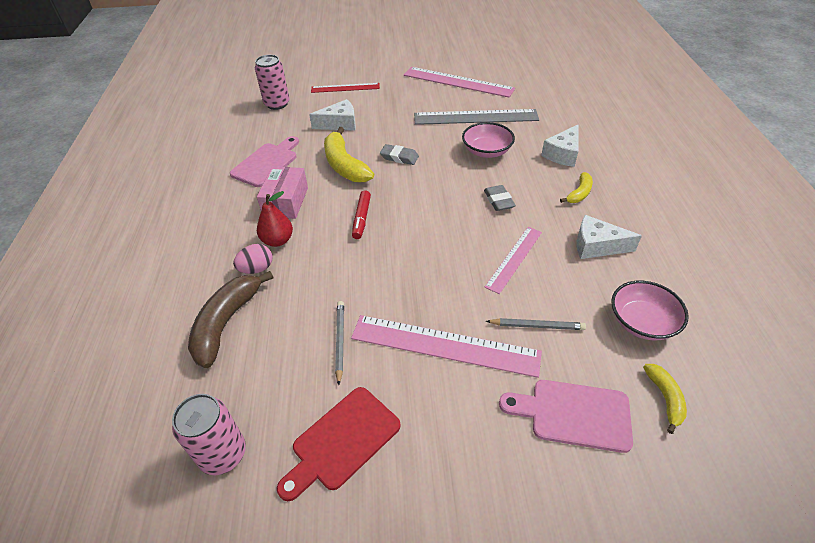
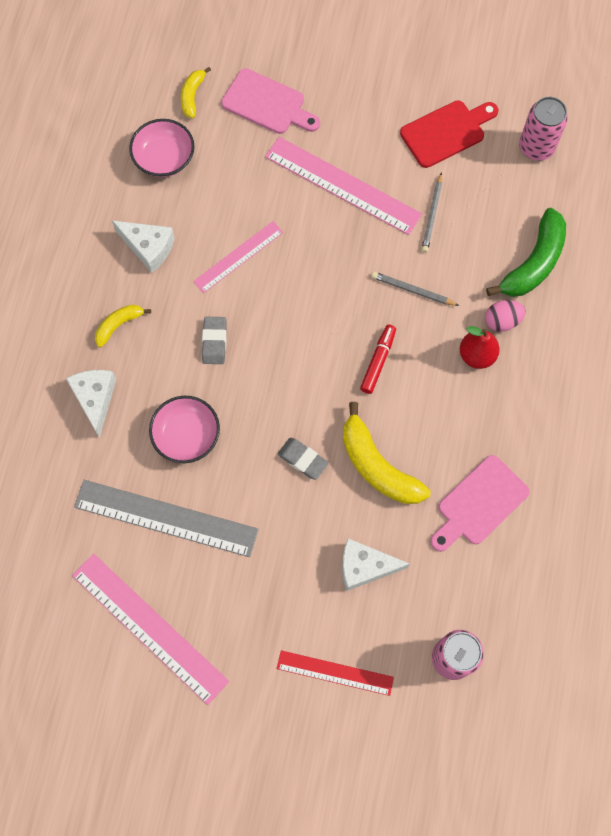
camera: 165 degrees left, 25 degrees up
(226, 323) = (533, 263): brown banana -> green banana
(286, 202) = (461, 417): pink box -> none
(344, 165) = (377, 466): yellow banana -> yellow banana turned 150 degrees clockwise
(537, 326) = (255, 180): grey pencil -> grey pencil (412, 290)
(563, 154) = (95, 399): white cheese -> white cheese turned 60 degrees counterclockwise

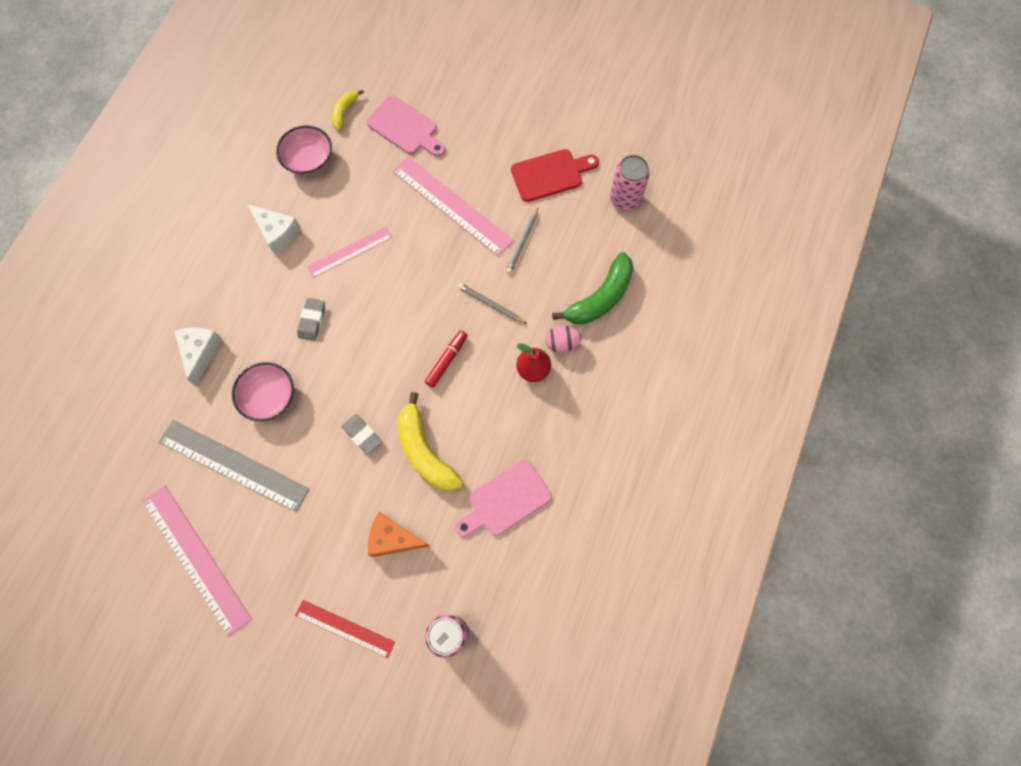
camera: 10 degrees right, 0 degrees up
(119, 325) = (236, 293): yellow banana -> none
(365, 567) = (393, 538): white cheese -> orange cheese

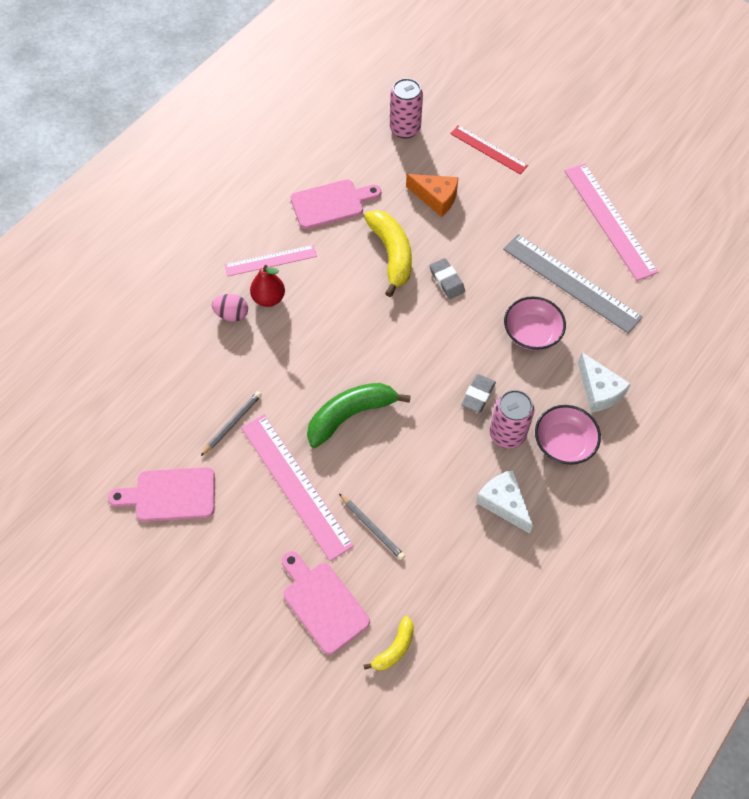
camera: 165 degrees left, 10 degrees down
(200, 352) = (599, 390): white cheese -> white cheese turned 45 degrees counterclockwise
(308, 159) = (452, 589): pink bowl -> pink bowl (564, 443)
(350, 252) = (424, 459): pink ruler -> pink ruler (270, 261)
(446, 360) = (349, 325): red marker -> none
(490, 304) = (289, 368): grey pencil -> grey pencil (372, 528)
(550, 174) = (170, 495): red cutting board -> pink cutting board
(600, 298) = (175, 348): green banana -> green banana (350, 415)
(625, 199) = (100, 444): pink can -> pink can (507, 434)

